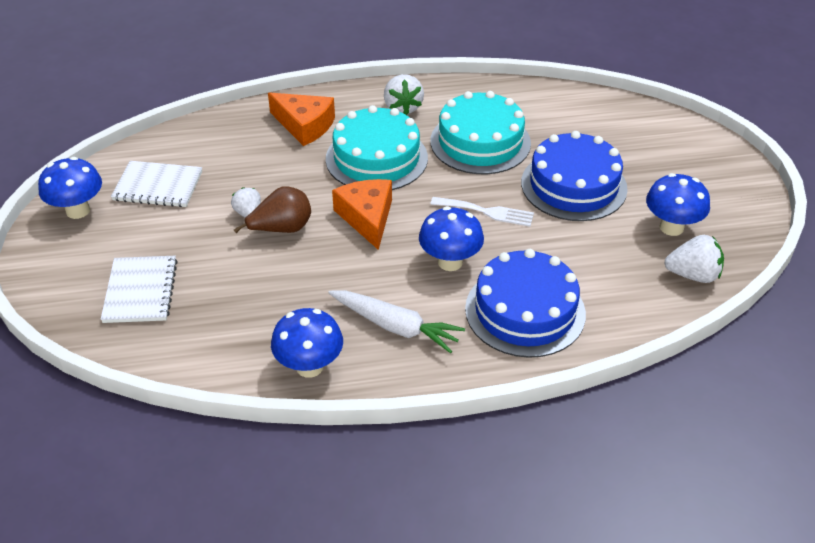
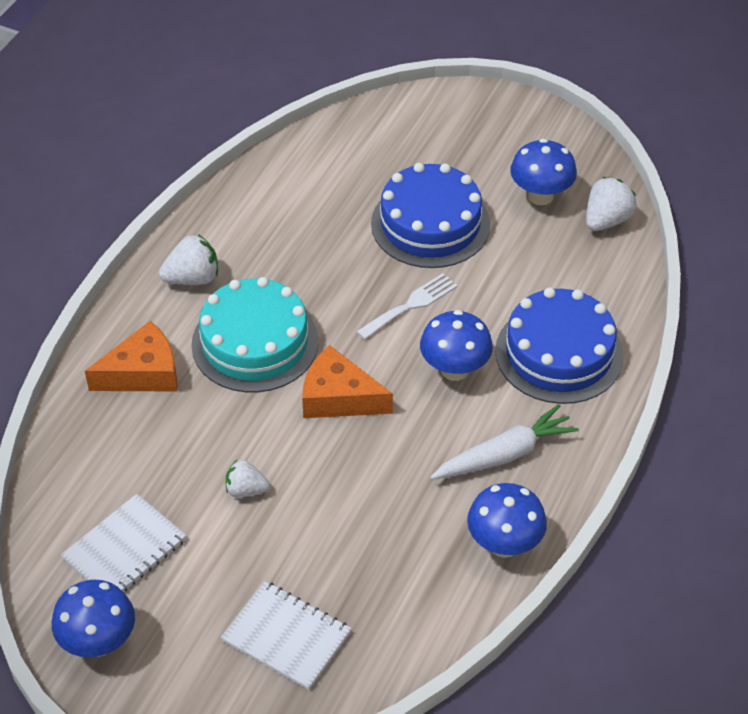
camera: 55 degrees left, 5 degrees up
(282, 229) = (294, 473): brown pear -> none
(403, 107) = (192, 278): white strawberry -> white strawberry turned 45 degrees counterclockwise
(480, 142) = (306, 251): turquoise cake -> none

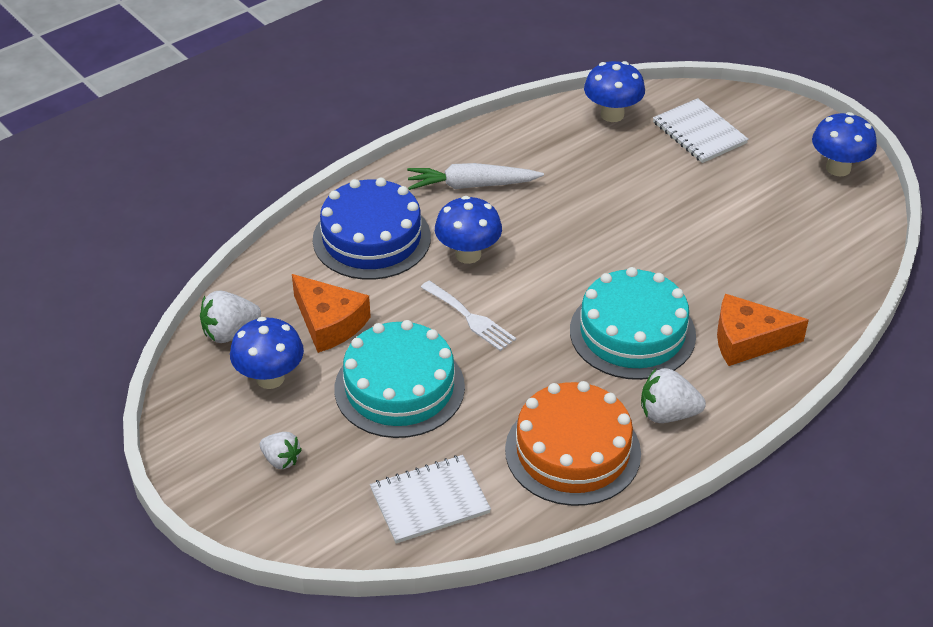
camera: 155 degrees left, 5 degrees down
(124, 549) = (803, 216): white notebook -> white notebook (430, 501)
(246, 490) = (690, 225): white strawberry -> white strawberry (281, 460)
(259, 222) = (572, 451): none -> orange cake
(339, 397) = (580, 265): orange cheese -> orange cheese (329, 323)
(411, 305) = (470, 318): white fork -> white fork turned 120 degrees counterclockwise
(430, 224) = (399, 387): blue cake -> turquoise cake
(504, 544) = (512, 135): blue mushroom -> blue mushroom (612, 114)

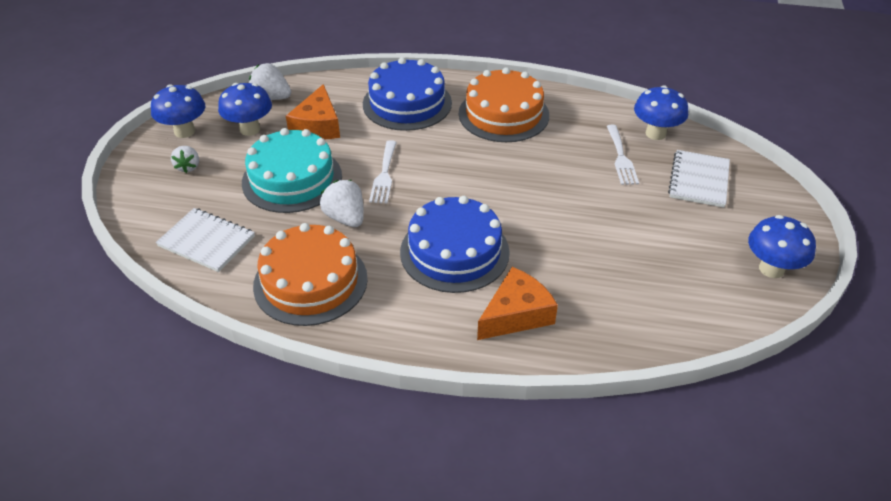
camera: 50 degrees right, 0 degrees up
(468, 254) = (440, 145): blue mushroom -> blue mushroom (184, 131)
(471, 185) = (503, 114): white carrot -> orange cake
(620, 155) = (621, 158): none -> white fork
(632, 333) = (454, 252): turquoise cake -> blue cake
(667, 414) = (394, 310): white strawberry -> white strawberry (345, 218)
(748, 340) = (516, 314): orange cheese -> orange cheese turned 90 degrees clockwise

